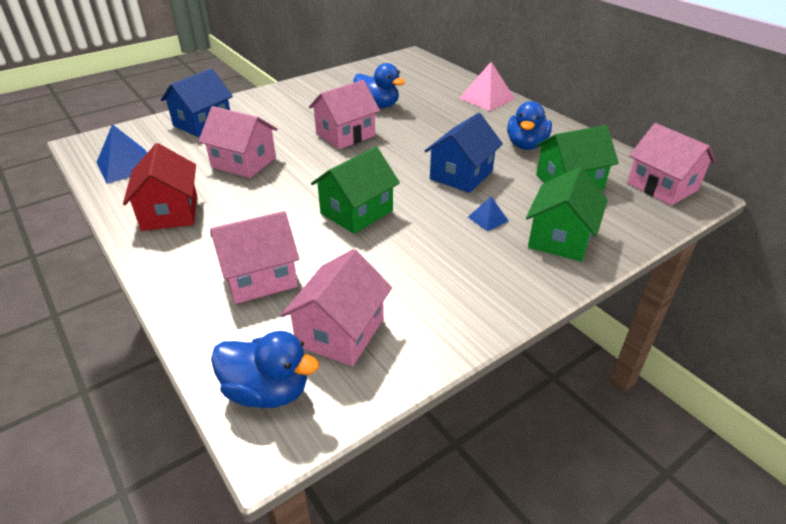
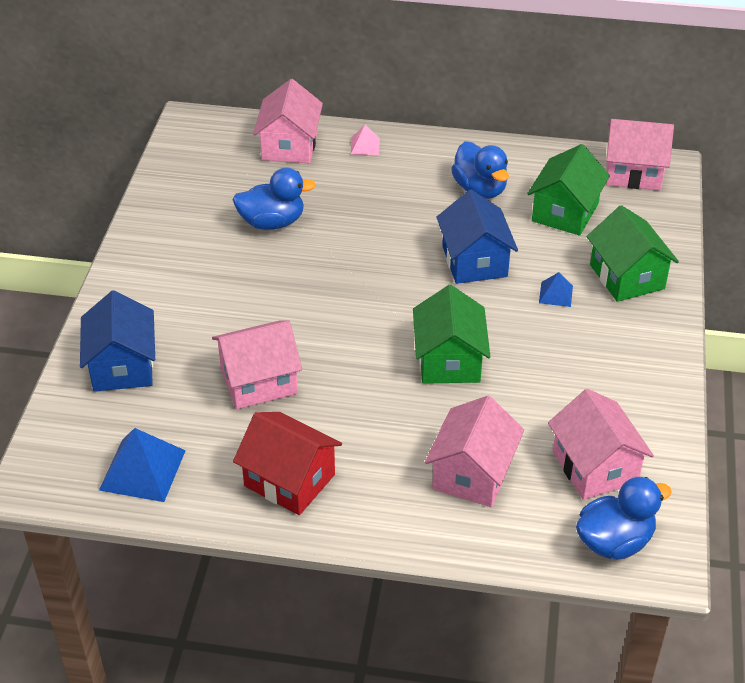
camera: 45 degrees left, 5 degrees up
(345, 135) = (302, 282): pink house -> pink house (289, 146)
(487, 98) = (365, 146): pink pyramid -> pink pyramid, size x0.53

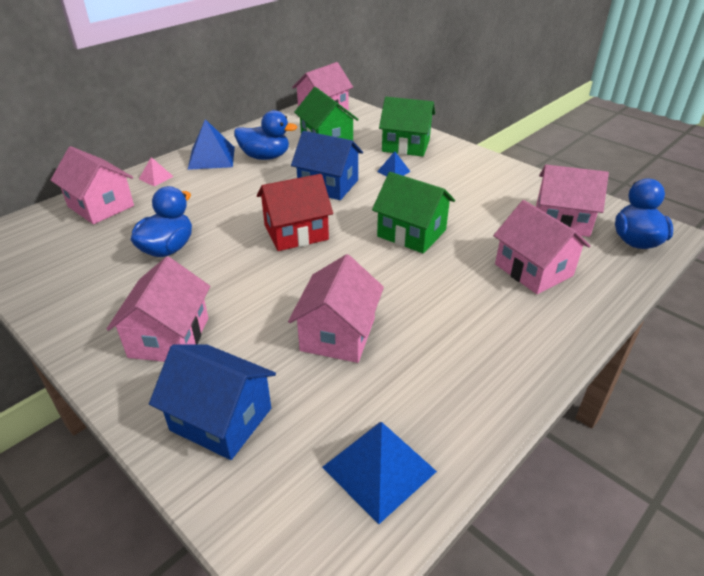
camera: 55 degrees left, 5 degrees down
(175, 291) = (169, 337): none -> pink house
(290, 480) = (472, 367): red house -> red house (296, 232)
(437, 156) = (211, 158): none -> blue pyramid

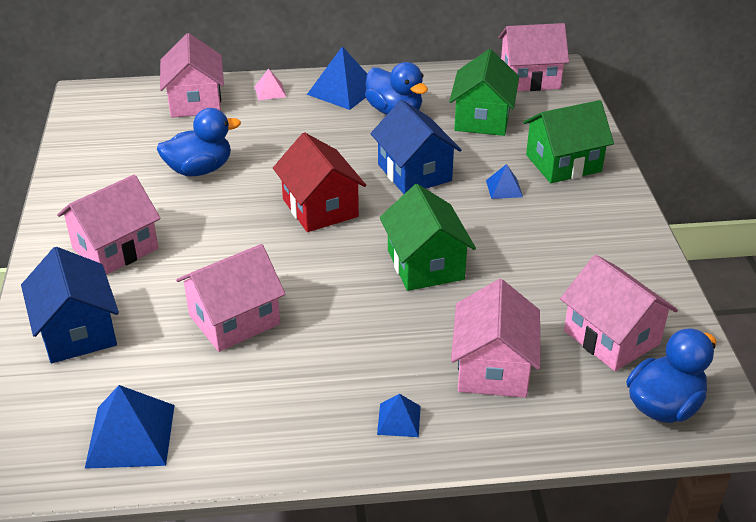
camera: 40 degrees right, 0 degrees up
(296, 232) = (320, 208): red house -> red house turned 45 degrees clockwise
(406, 145) = (563, 163): green house -> green house turned 75 degrees counterclockwise
(532, 332) = (399, 420): none -> blue pyramid

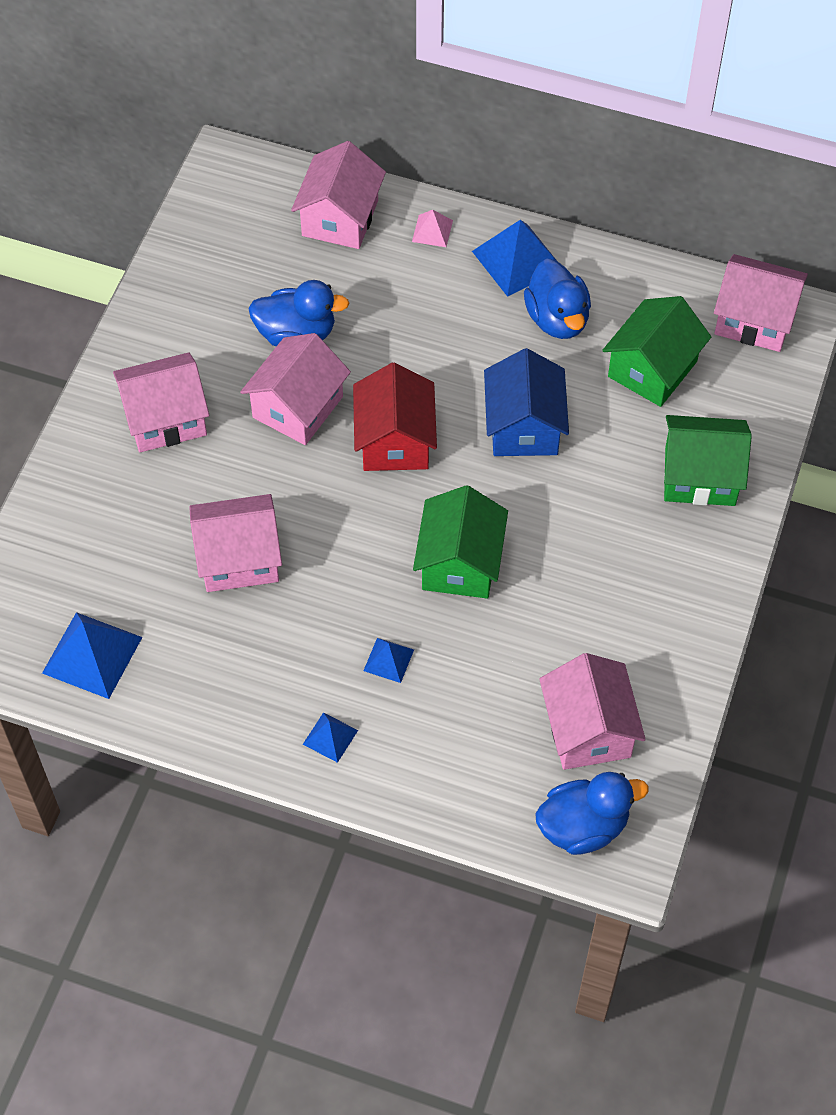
camera: 25 degrees right, 20 degrees up
(77, 331) = (91, 514): blue house -> none
(493, 368) = (450, 717): pink house -> pink house (297, 407)
(504, 188) = (608, 488): blue pyramid -> blue pyramid (388, 660)

